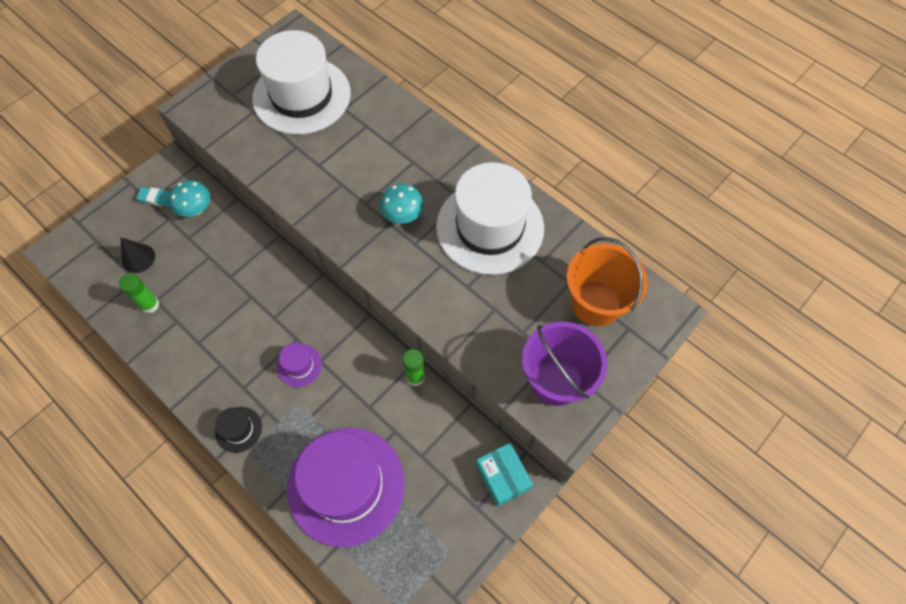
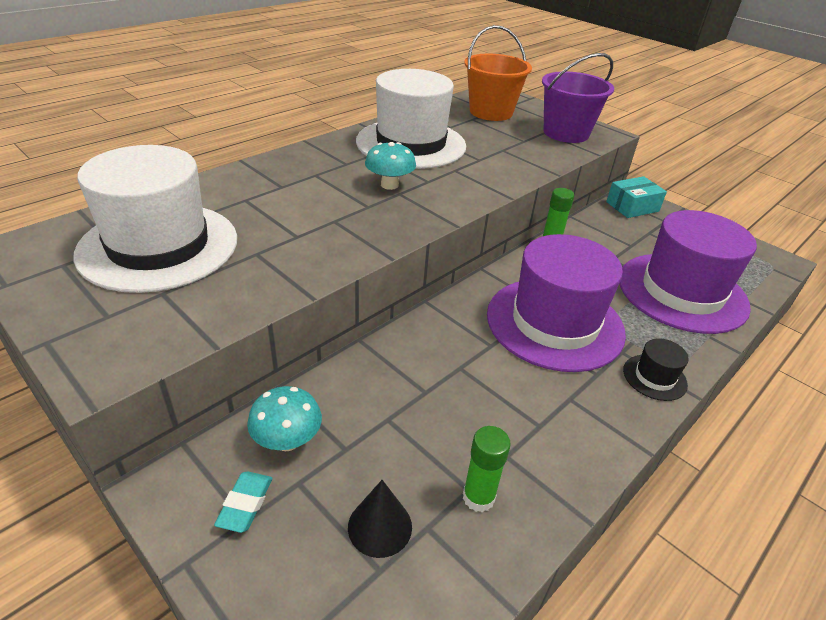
camera: 90 degrees left, 25 degrees down
(299, 365) = (554, 323): purple hat -> purple hat, size x2.41

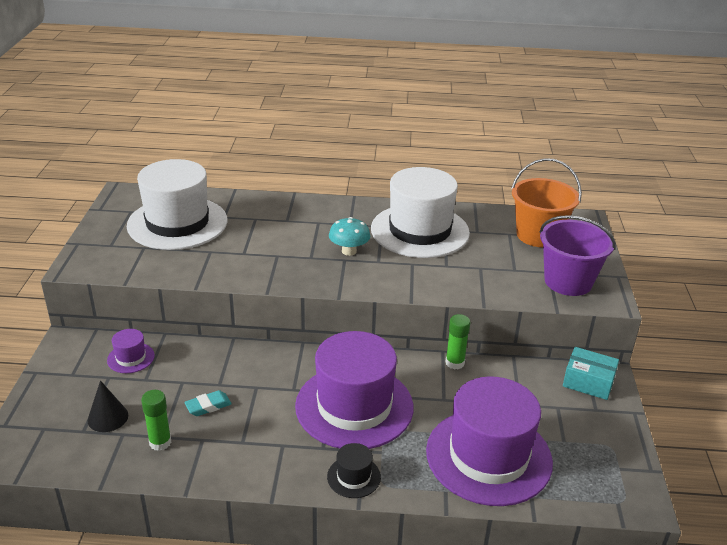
camera: 50 degrees right, 5 degrees down
(245, 504) = (80, 369): turquoise eraser -> turquoise eraser (208, 406)
(287, 440) = (131, 358): turquoise mushroom -> purple hat

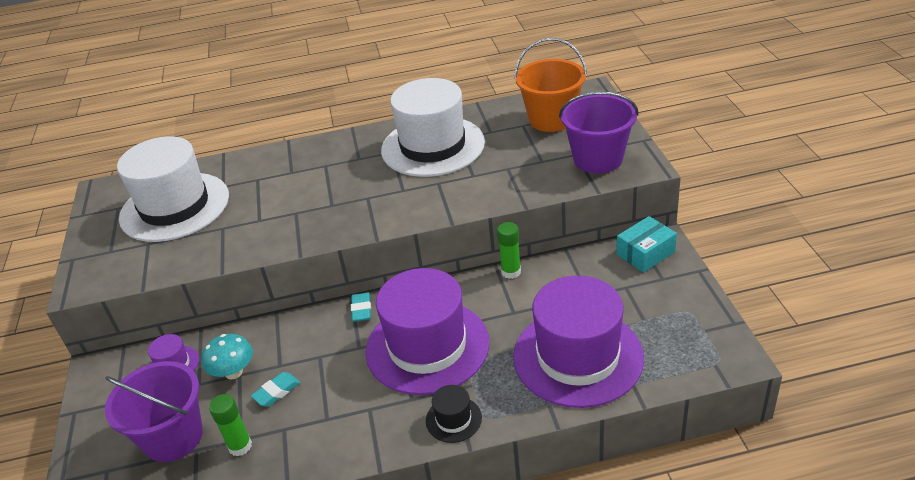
camera: 10 degrees left, 5 degrees up
(108, 417) = (173, 437): black cone -> purple bucket
(308, 357) = (361, 310): none -> turquoise eraser
(349, 251) = (368, 187): turquoise mushroom -> turquoise mushroom (233, 372)
(588, 382) = (645, 253): turquoise box -> turquoise box turned 45 degrees counterclockwise

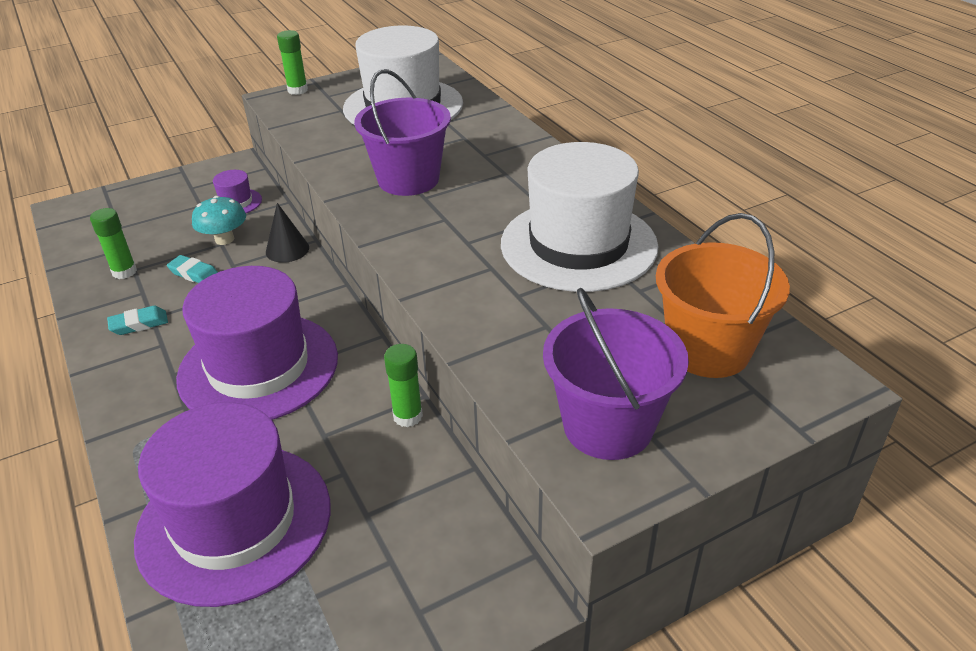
camera: 70 degrees right, 0 degrees up
(79, 271) = (297, 90): none -> green glue stick
(173, 437) = (143, 230): purple bucket -> purple bucket (408, 179)
(279, 329) = (287, 249): none -> black cone
(361, 310) = (321, 299): turquoise eraser -> turquoise eraser (139, 324)
(453, 419) = (135, 416): black hat -> none
(645, 253) = (482, 579): turquoise box -> none

